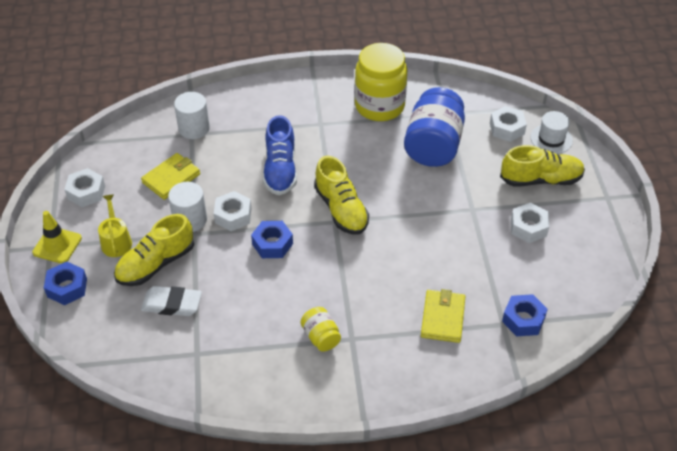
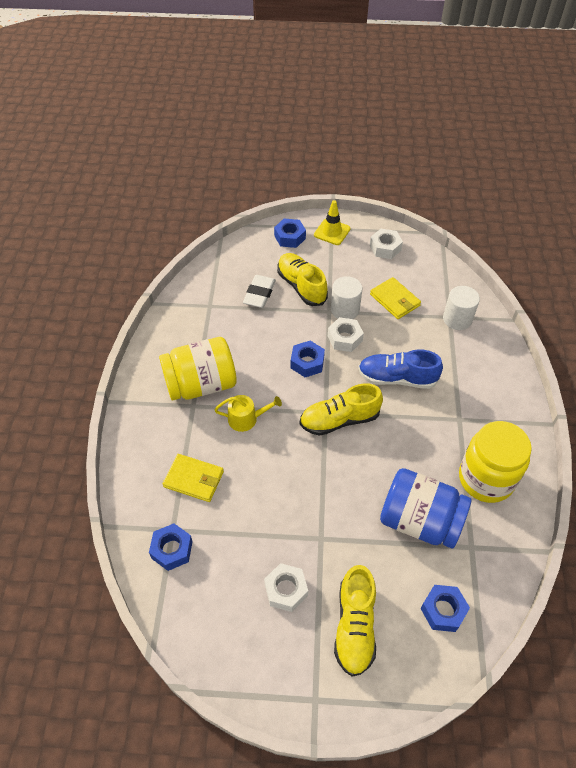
camera: 100 degrees right, 5 degrees up
(116, 241) = (329, 264): yellow watering can -> yellow watering can (246, 419)
(321, 337) = (201, 384): yellow jar -> yellow jar, size x2.10
(507, 128) = (443, 610): white nut -> blue nut
(551, 139) = (421, 661): white hat -> none

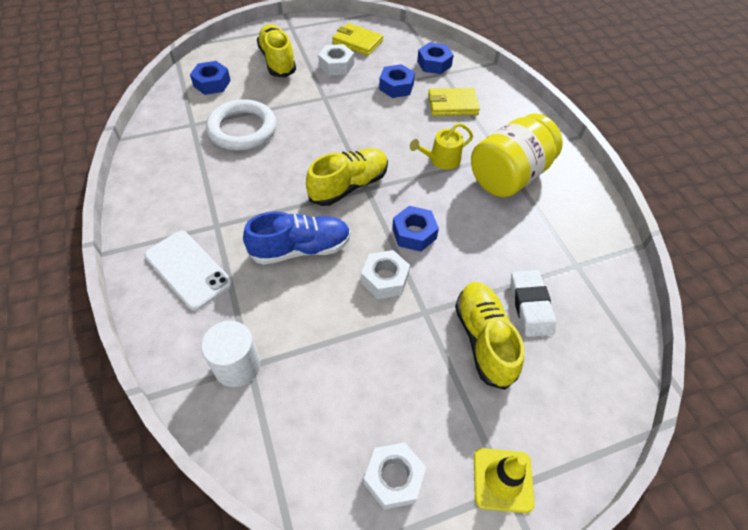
camera: 155 degrees right, 0 degrees up
(290, 237) = (562, 434): blue nut -> blue nut (396, 86)
(301, 286) = (484, 340): yellow shoe -> yellow shoe turned 135 degrees counterclockwise
(345, 310) = (404, 322): white cylinder -> none
(394, 300) = (340, 366): yellow wallet -> yellow wallet (357, 42)
(419, 521) = (242, 129): blue jar -> white ring
(484, 389) = (188, 269): none -> white phone
(486, 479) = (181, 177): yellow jar -> none

